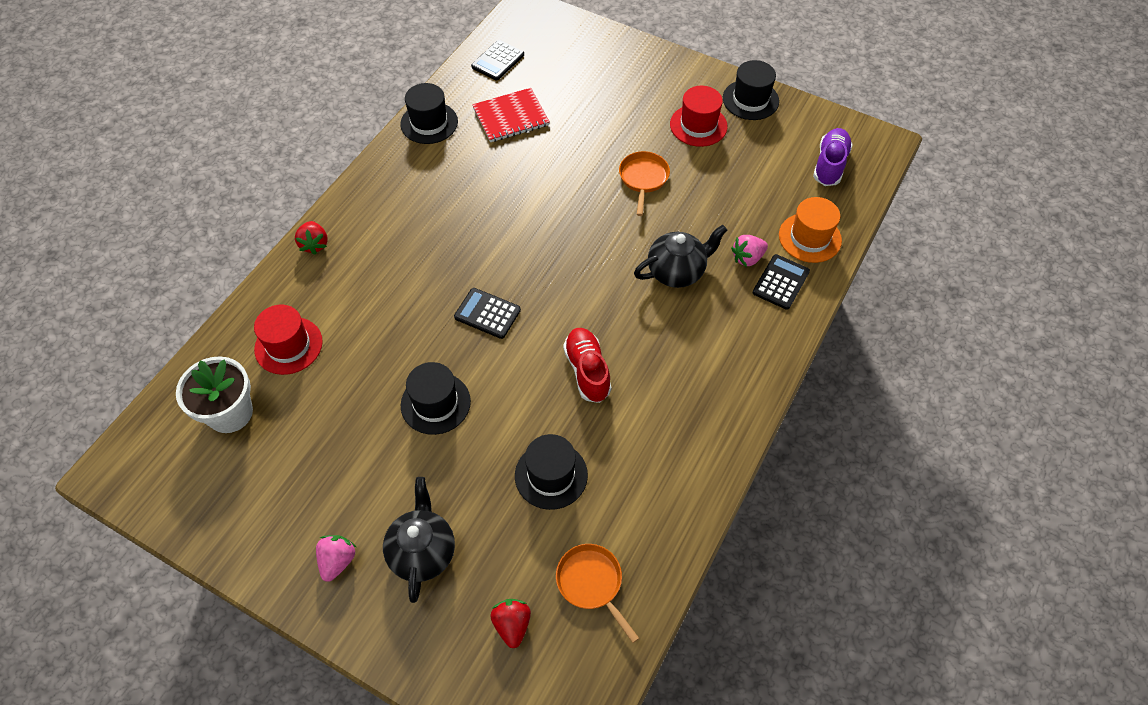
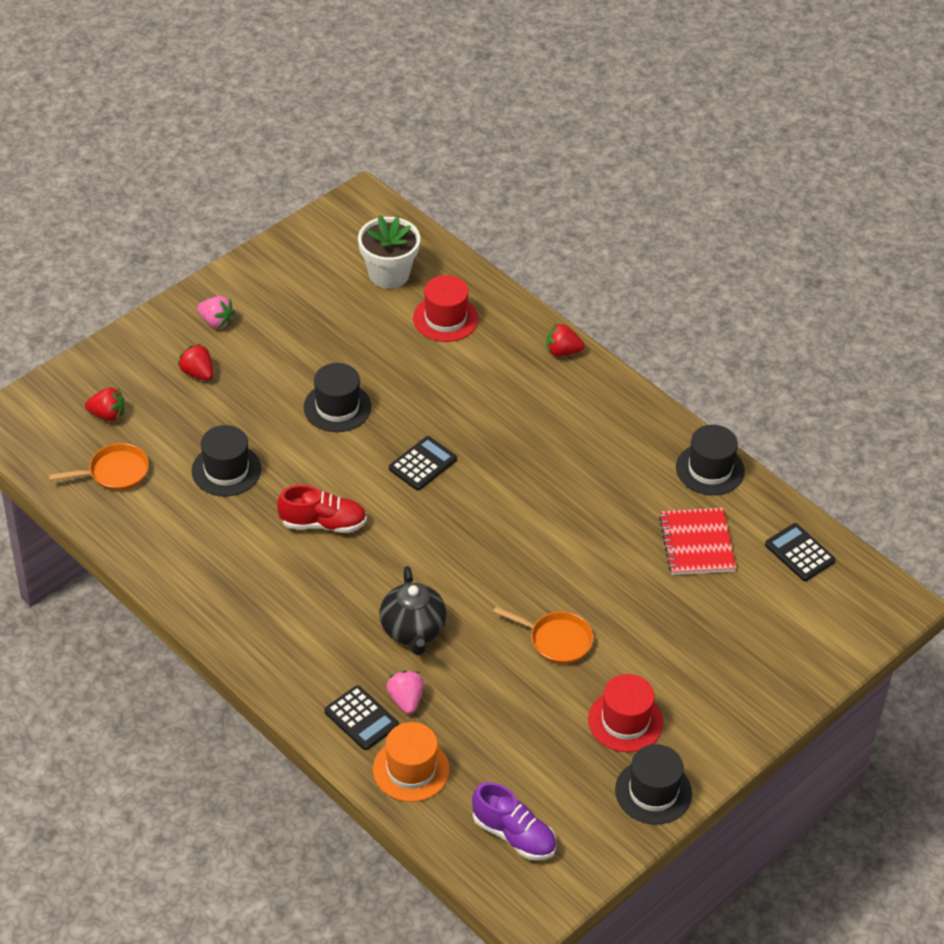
camera: 105 degrees right, 10 degrees down
(422, 552) = (197, 373): black teapot -> red strawberry

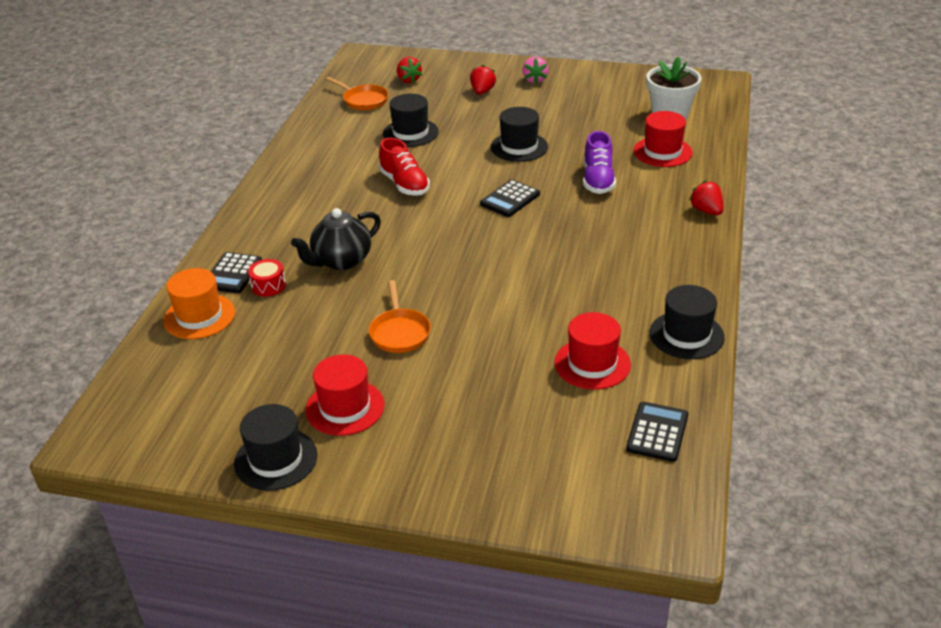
camera: 60 degrees right, 10 degrees down
(405, 700) = (268, 285): pink strawberry -> red drum
(422, 464) = (510, 199): black calculator -> black calculator turned 120 degrees clockwise
(514, 835) = (167, 397): purple shoe -> purple shoe (598, 180)
(697, 543) = (592, 364): red notebook -> red hat

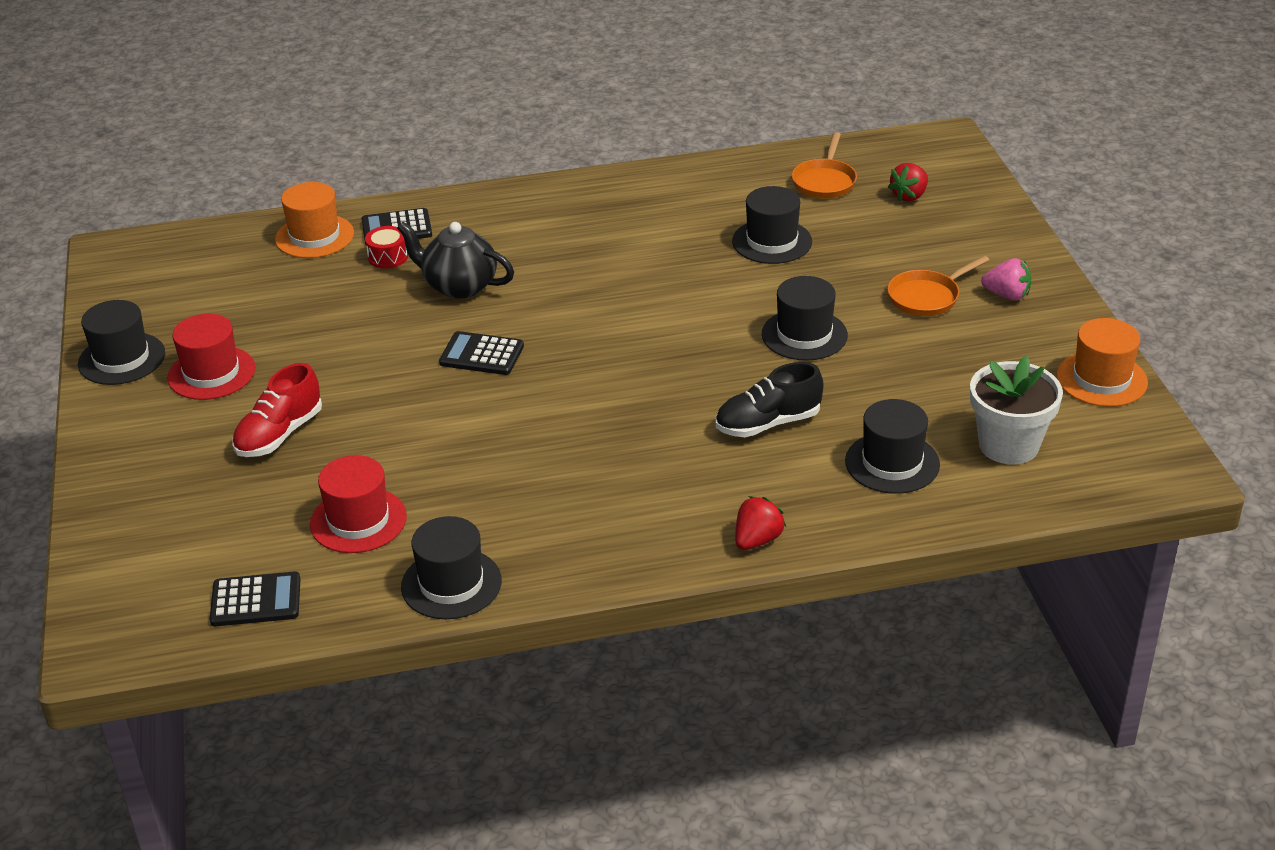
camera: 65 degrees right, 0 degrees up
(399, 332) = (349, 367): orange pan -> orange pan (927, 297)
(404, 184) = (646, 276): red shoe -> red shoe (279, 434)
(482, 91) = (930, 262): red strawberry -> none
(510, 199) = (668, 364): black calculator -> black calculator (481, 355)
(535, 80) = (1007, 295): pink strawberry -> pink strawberry turned 135 degrees counterclockwise
(598, 180) = (768, 423): purple shoe -> black shoe
(631, 77) = (1101, 379): none -> orange hat
(662, 152) = (892, 463): red hat -> black hat

